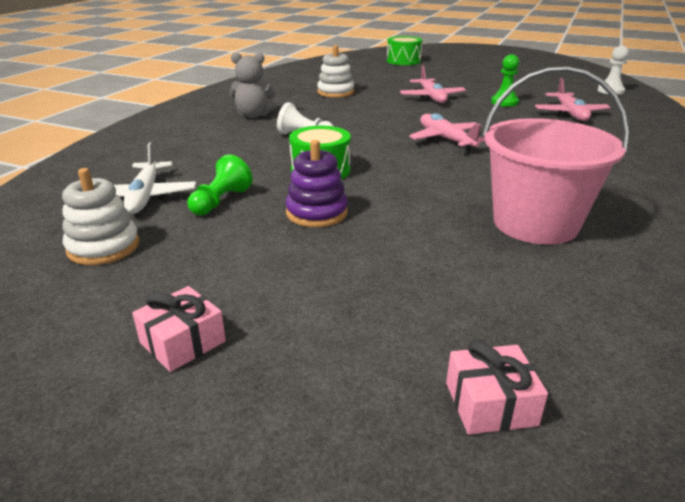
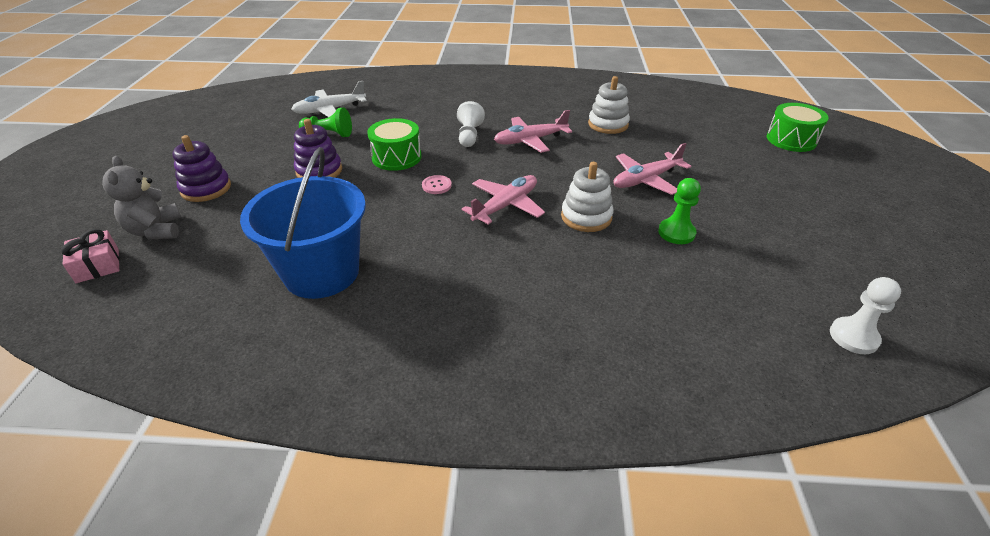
camera: 70 degrees right, 10 degrees up
(103, 247) = (262, 119): white stacking toy -> white stacking toy (586, 217)
(182, 342) = (168, 165): pink gift -> none
(253, 115) = (505, 104): grey teddy bear -> grey teddy bear (156, 231)
(301, 298) = (206, 189): none -> purple stacking toy
(394, 159) = (436, 185): none -> pink button
(535, 223) = (321, 273): pink bucket -> blue bucket
(570, 114) = (674, 291): pink plane -> pink plane (530, 140)

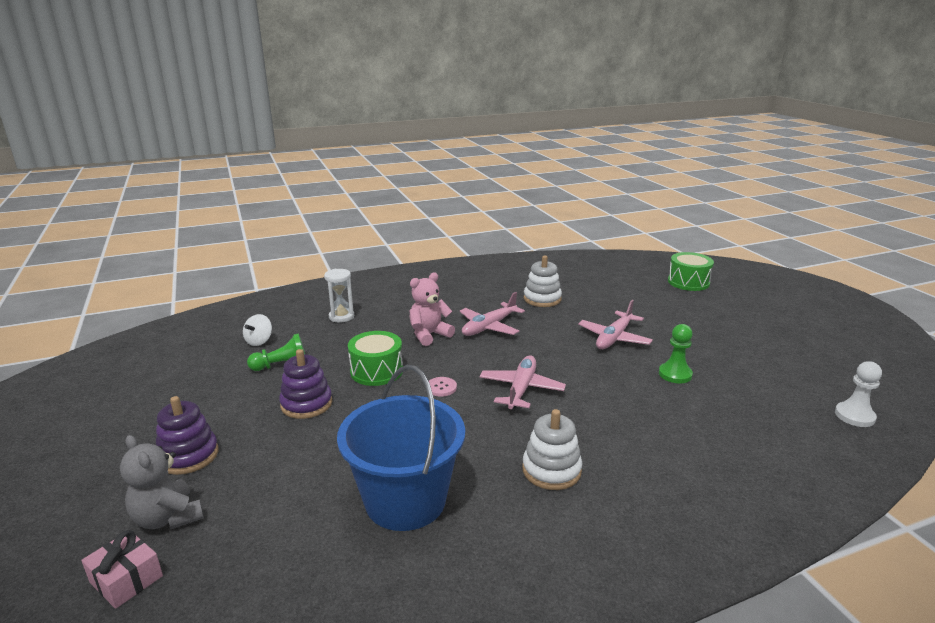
camera: 25 degrees left, 15 degrees down
(329, 110) = (259, 341): white plane -> white spinning top
(410, 103) = (341, 317): none -> white hourglass
(469, 135) = (429, 335): white pawn -> pink teddy bear
(586, 217) = (596, 380): white stacking toy -> white stacking toy (551, 470)

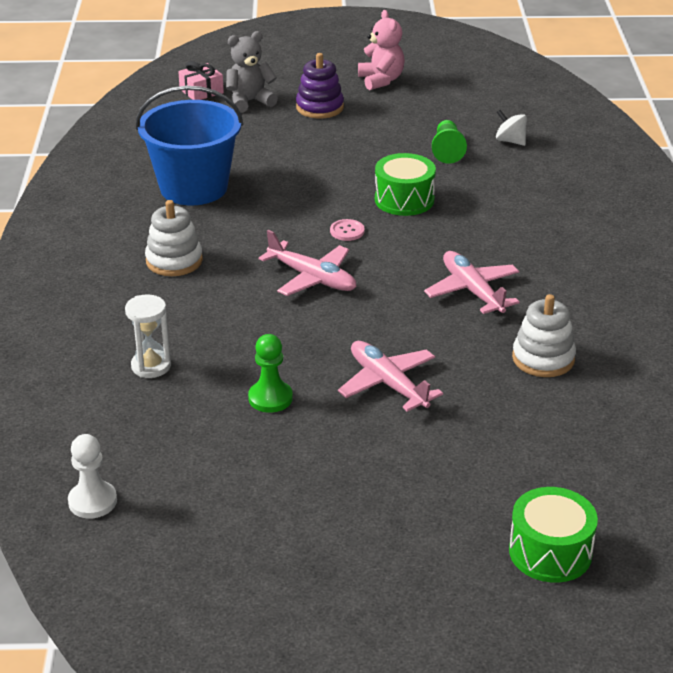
camera: 110 degrees right, 10 degrees up
(306, 404) = (364, 158): purple stacking toy -> none
(341, 317) = (552, 193): white hourglass -> white hourglass (151, 366)
(429, 335) = (472, 244): pink teddy bear -> pink teddy bear (381, 80)

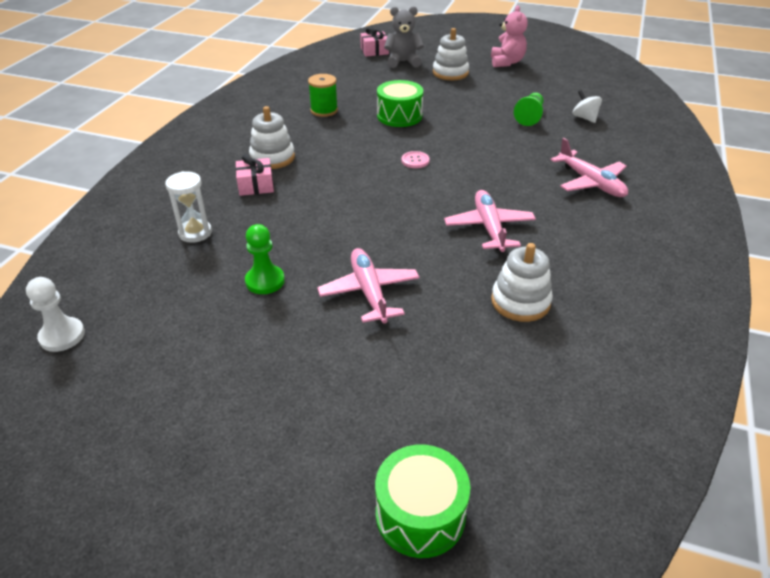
camera: 20 degrees right, 5 degrees up
(179, 298) = (256, 185): none -> pink gift
(194, 188) = (324, 110): blue bucket -> green spool
(312, 278) = (365, 191): pink plane -> pink plane (591, 182)
(319, 107) = (450, 73): purple stacking toy -> white stacking toy
(404, 200) = (474, 146): green drum -> green drum (399, 116)

